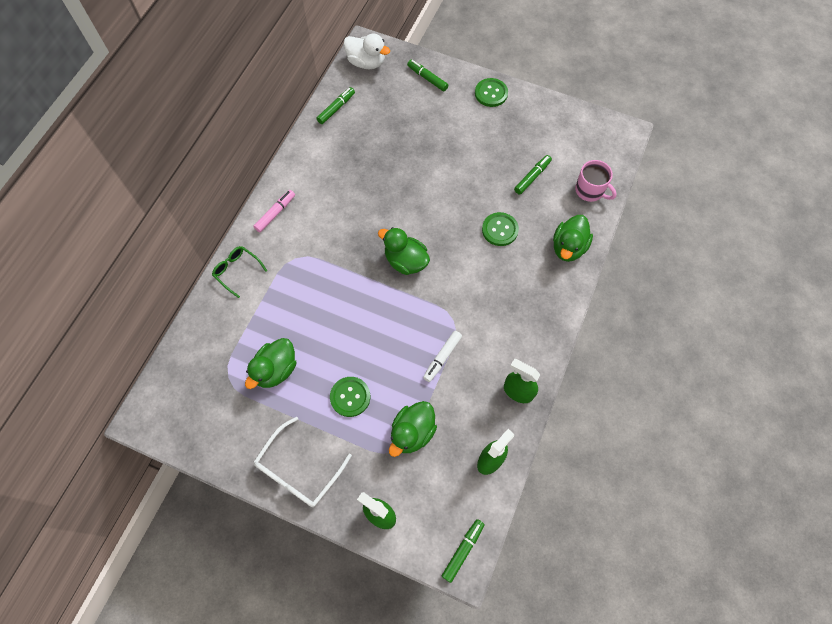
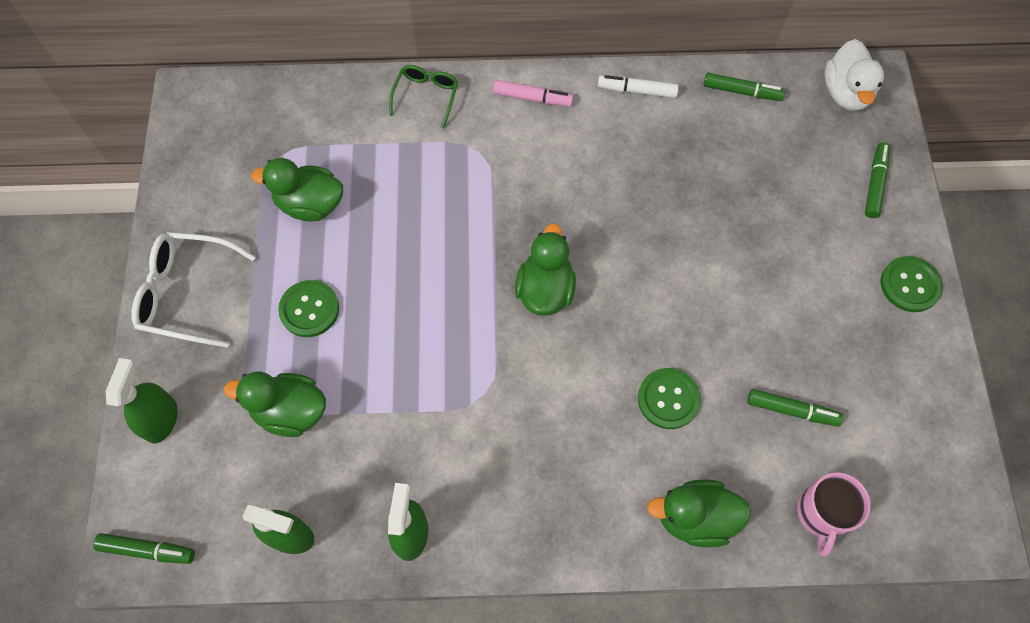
camera: 65 degrees right, 0 degrees up
(442, 357) = (418, 404): white marker -> white marker (637, 91)

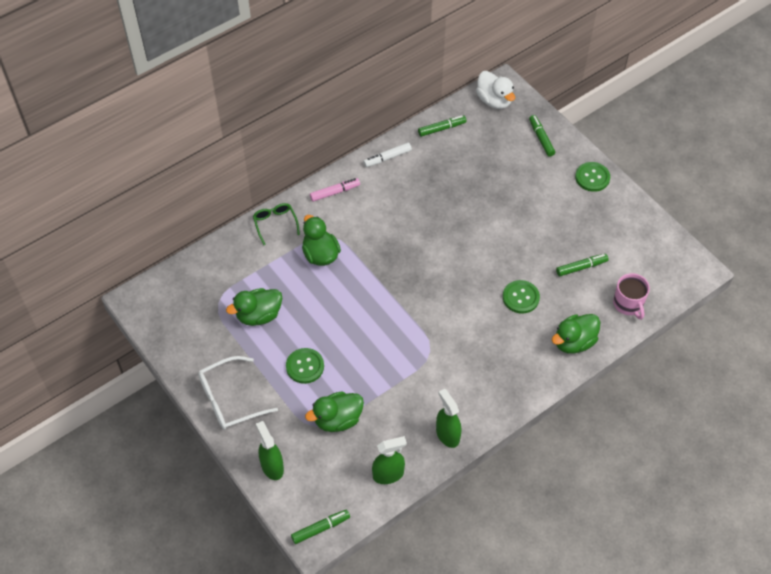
camera: 35 degrees left, 10 degrees down
(545, 290) = (420, 283): green duck -> green duck (320, 254)

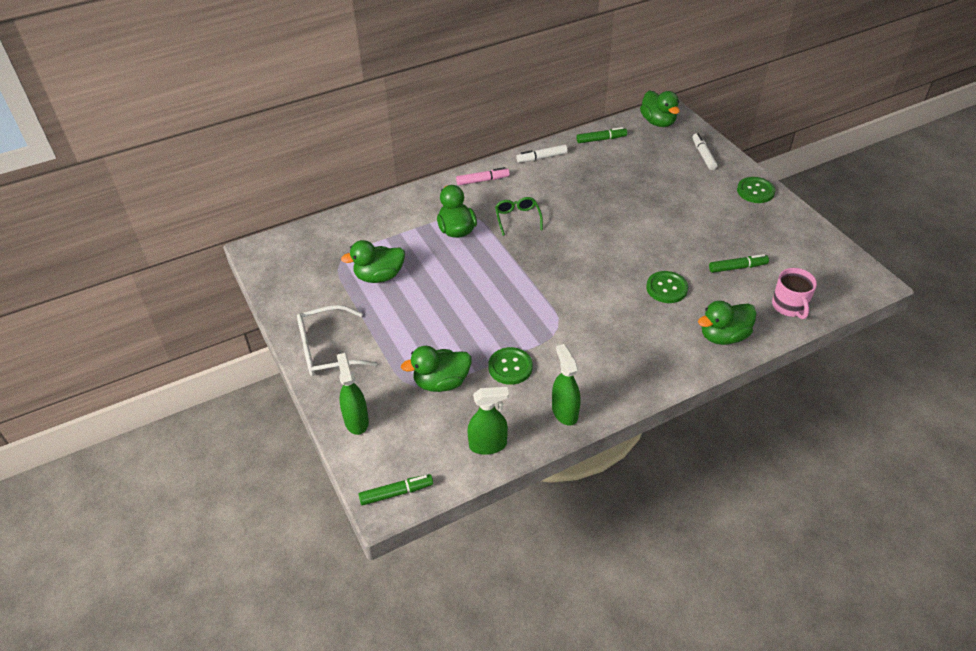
camera: 10 degrees right, 10 degrees down
(275, 223) = (416, 200): green glasses -> green glasses (517, 218)
(305, 366) = (416, 327): green button -> green button (510, 367)
(494, 100) = (658, 122): white duck -> green duck
(541, 138) = (703, 155): green marker -> white marker

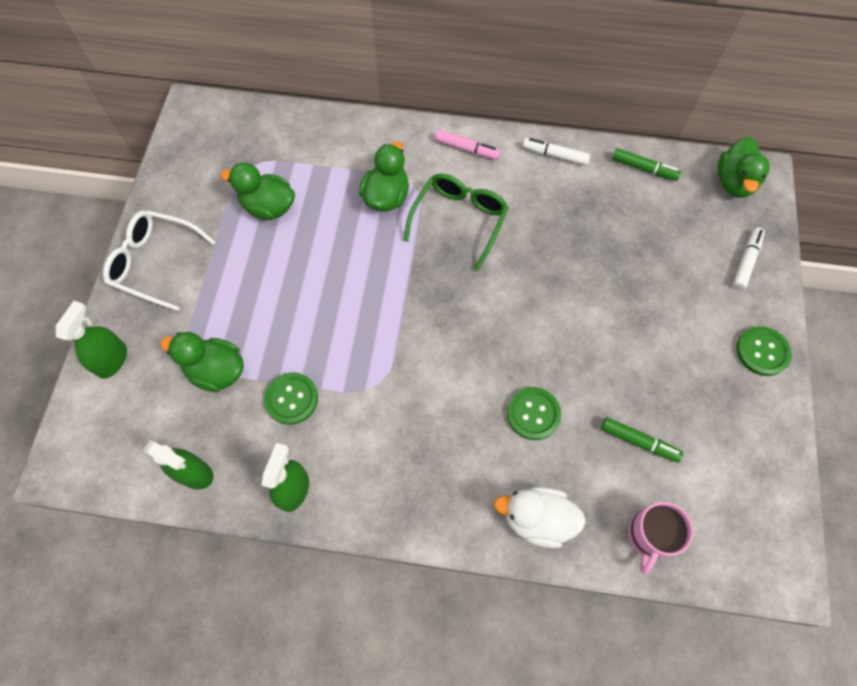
camera: 35 degrees right, 20 degrees up
(396, 493) = (78, 464): green marker -> none
(517, 218) = (459, 220): green glasses -> green glasses, size x1.60
(723, 336) = (537, 519): green duck -> white duck

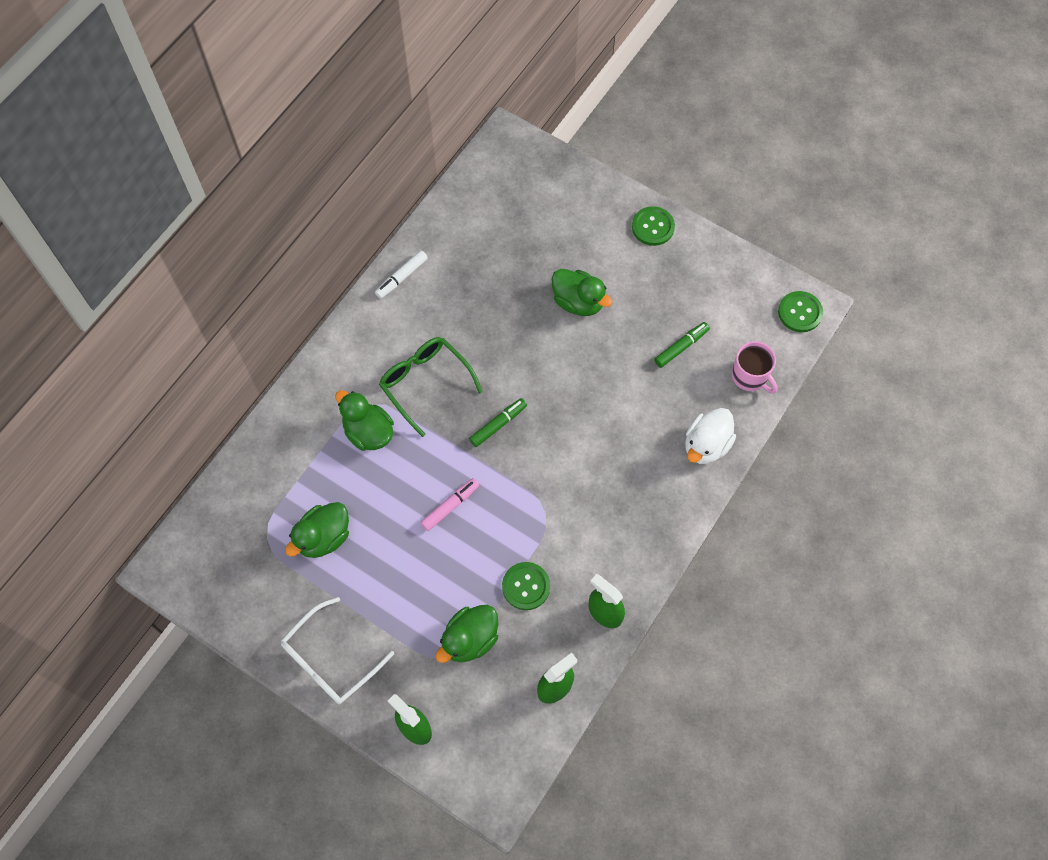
camera: 65 degrees left, 0 degrees up
(467, 149) = (355, 344): pink marker -> pink marker (450, 506)
(533, 414) = (625, 409): green button -> green button (800, 312)
(644, 169) = (453, 218): green marker -> green marker (498, 424)
(734, 182) = (502, 161): green duck -> green duck (578, 302)
(746, 261) = (575, 194): white marker -> none

